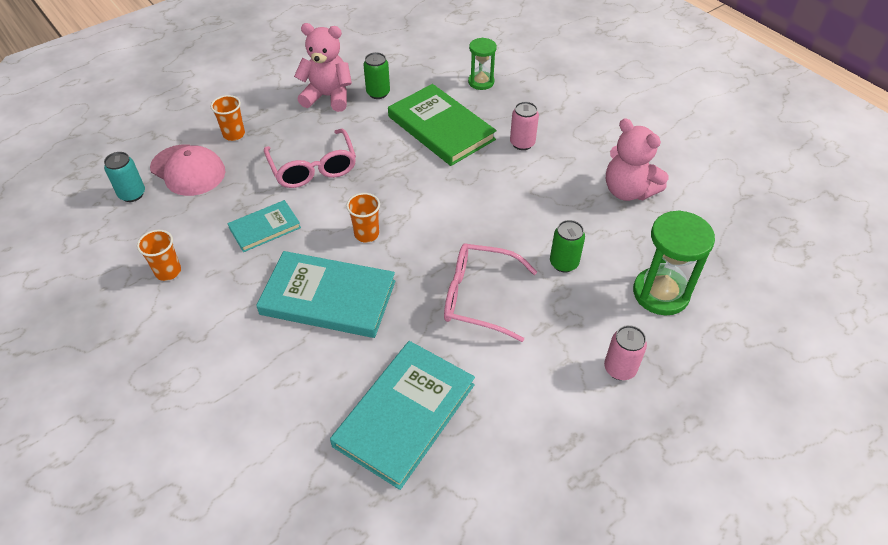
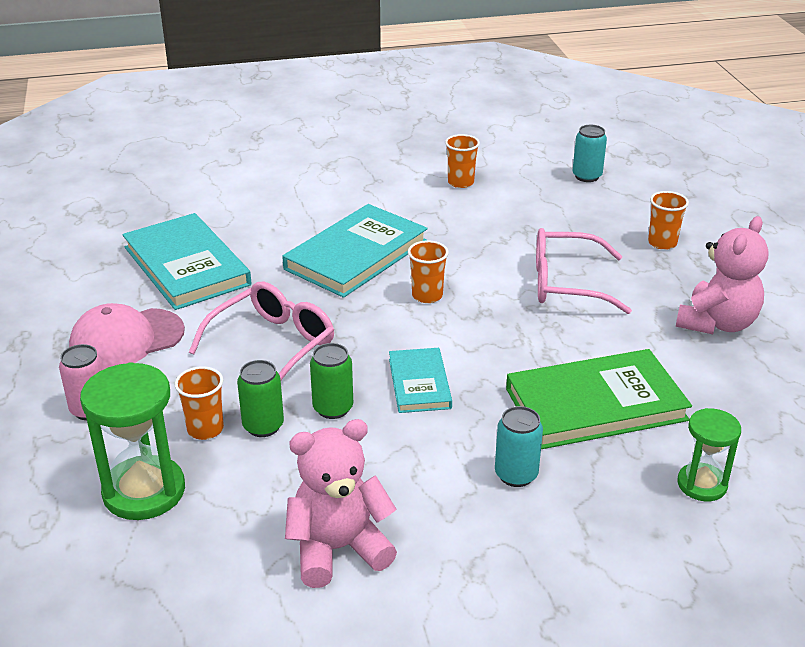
camera: 115 degrees right, 15 degrees down
(188, 170) = (609, 208): pink cap -> pink cap (126, 339)
(265, 228) = (484, 237): turquoise book -> turquoise book (419, 383)
(378, 93) = (709, 368): green can -> green can (333, 408)
(522, 143) = (516, 475): pink can -> turquoise can
(588, 291) = (205, 429): none -> orange cup

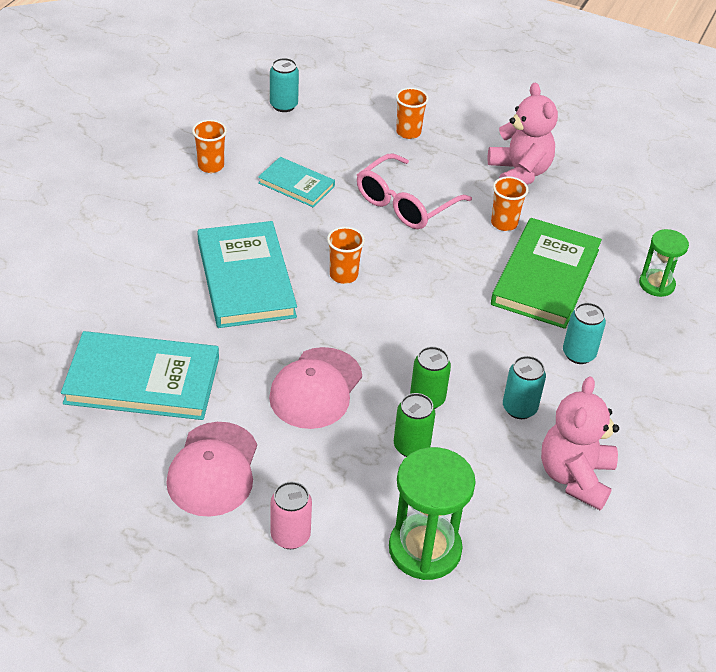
camera: 55 degrees left, 10 degrees up
(205, 429) = (384, 480): orange cup -> orange cup (504, 223)
(273, 344) = (316, 388): pink glasses -> pink cap
(389, 469) = (519, 408): none -> turquoise can
(419, 383) = (443, 341): turquoise book -> turquoise book (296, 184)

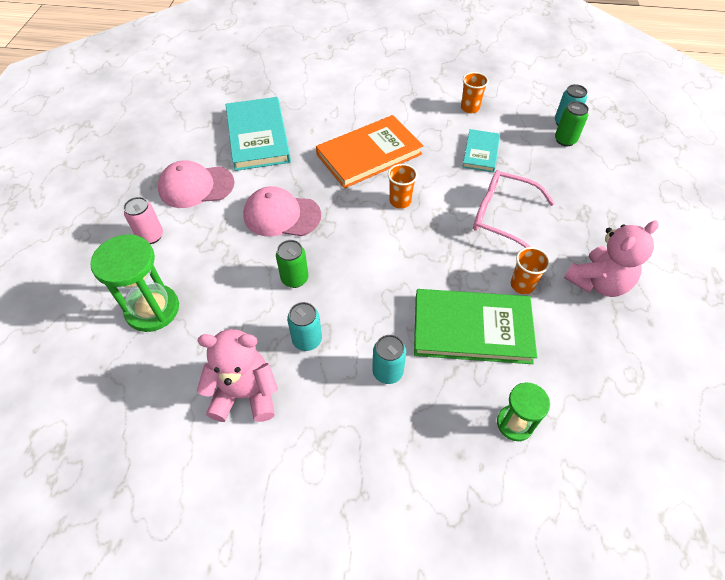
camera: 75 degrees right, 10 degrees up
(245, 278) = (369, 154): turquoise book -> orange book
(408, 132) = (592, 197): orange cup -> none
(411, 446) = (245, 280): green can -> green can (565, 140)

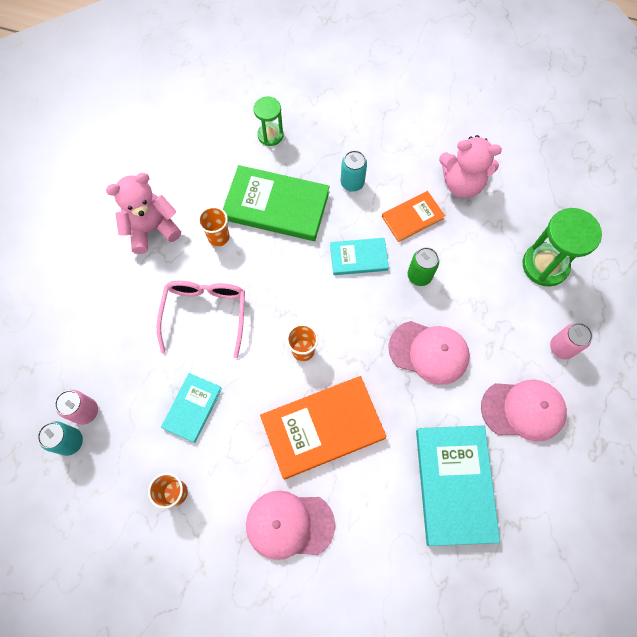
camera: 170 degrees left, 15 degrees up
(307, 340) = (412, 217): turquoise can -> orange book
(363, 287) = (358, 258): none -> turquoise book
(380, 103) = (289, 524): none -> pink cap
(502, 216) = (205, 313): pink glasses -> pink glasses turned 120 degrees counterclockwise
(565, 140) = (86, 411): green can -> pink can

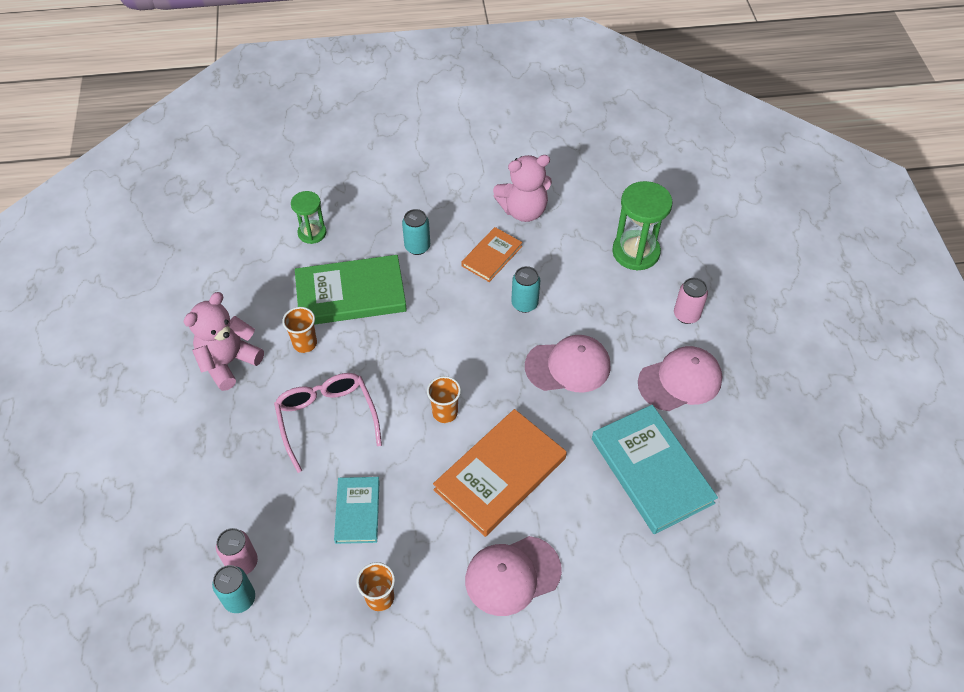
camera: 25 degrees left, 15 degrees down
(358, 258) = (457, 310): turquoise book -> none
(419, 276) = (524, 304): green can -> turquoise can

